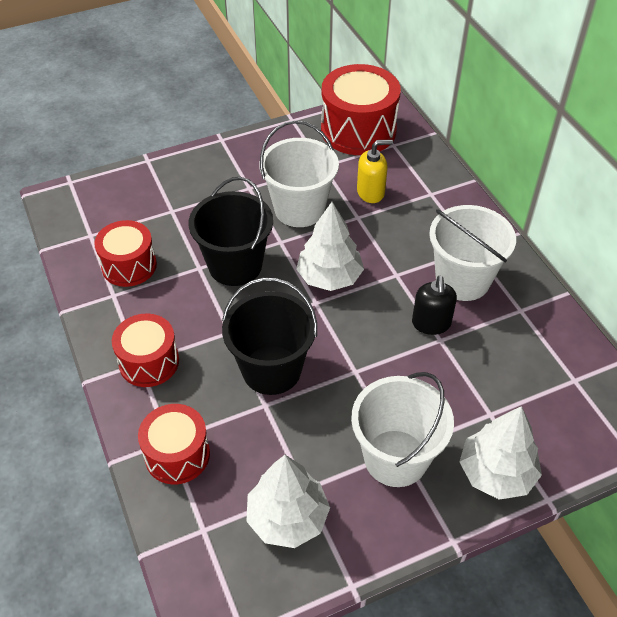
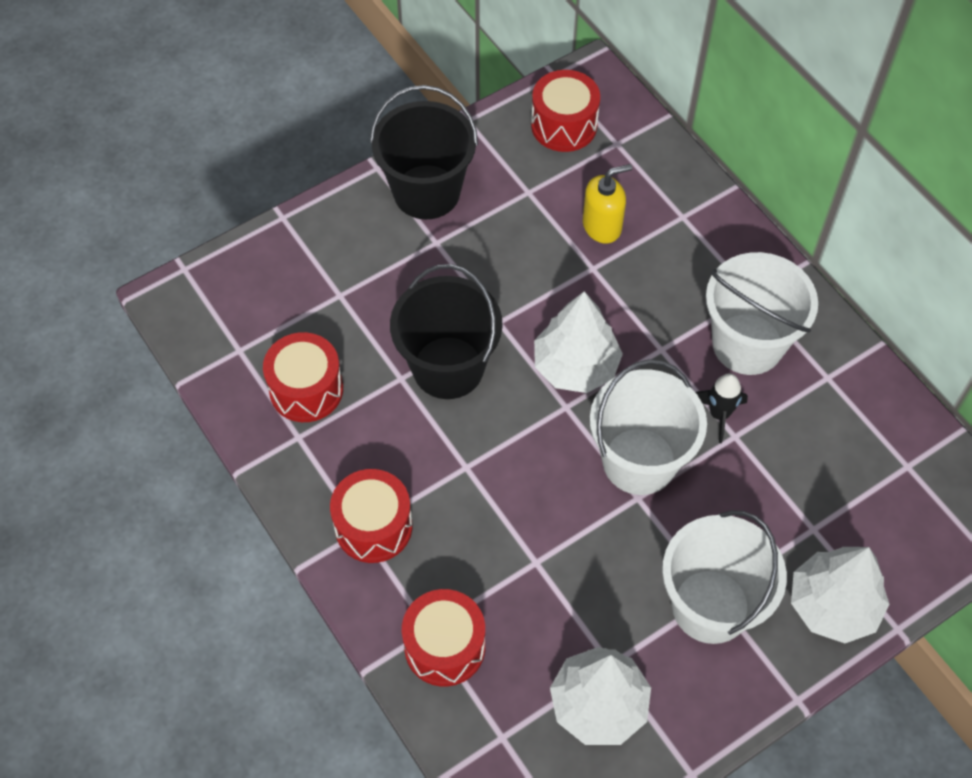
camera: 10 degrees left, 10 degrees up
(271, 370) = (532, 512): black bucket -> black bucket (426, 192)
(299, 209) = (512, 267): white bucket -> white bucket (639, 461)
(358, 130) = (564, 125): red drum -> red drum, size x0.62
(431, 323) = (719, 414): black soap dispenser -> black rocket

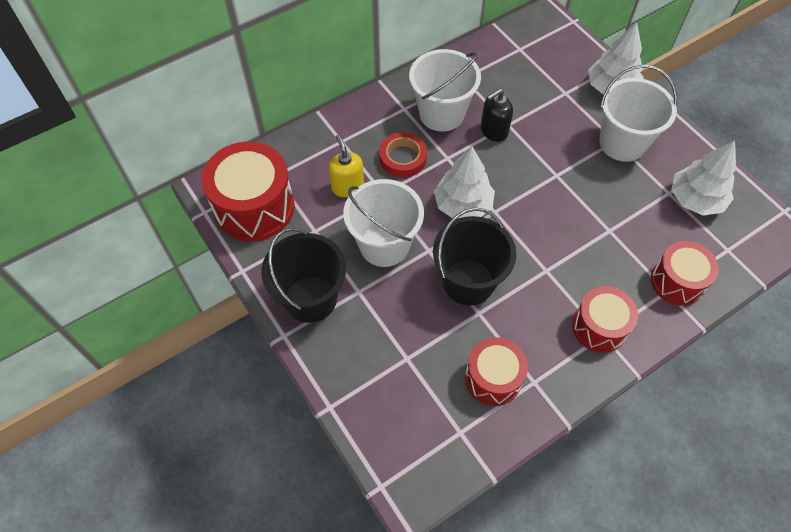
camera: 90 degrees left, 0 degrees up
(564, 125) = (254, 207): red drum -> red drum, size x1.60
(639, 461) = (531, 173): white bucket -> white bucket (384, 245)
(656, 292) = (403, 158): none -> red tape
(719, 414) = (493, 131): black rocket -> black soap dispenser

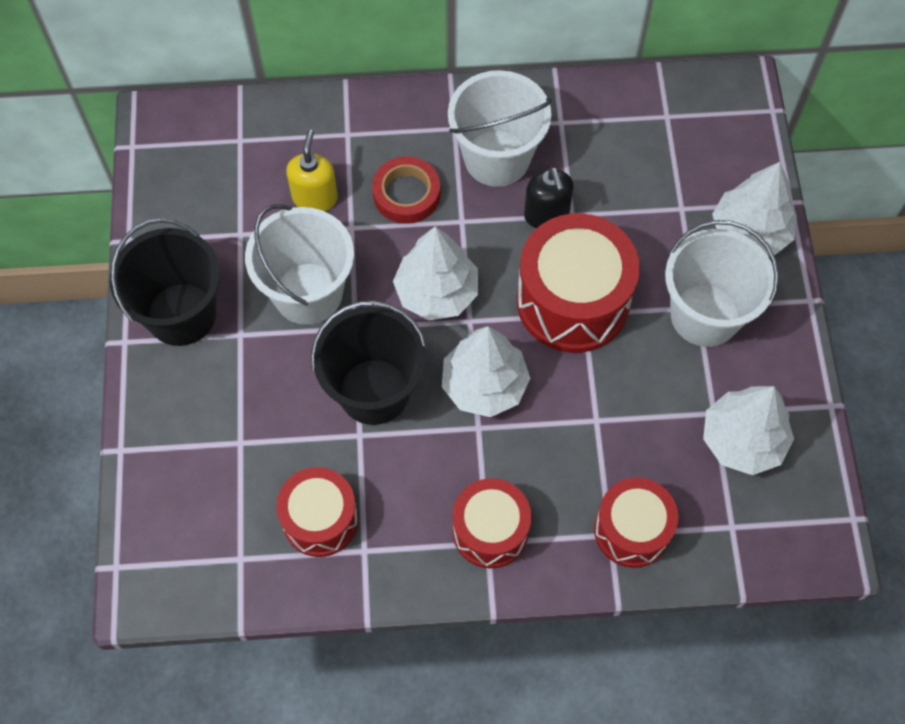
camera: 30 degrees right, 5 degrees up
(254, 207) = (191, 169): red drum -> red drum (573, 301)
(493, 131) = (546, 214): black soap dispenser -> black soap dispenser turned 105 degrees counterclockwise
(531, 244) = (484, 385): none -> white tree

